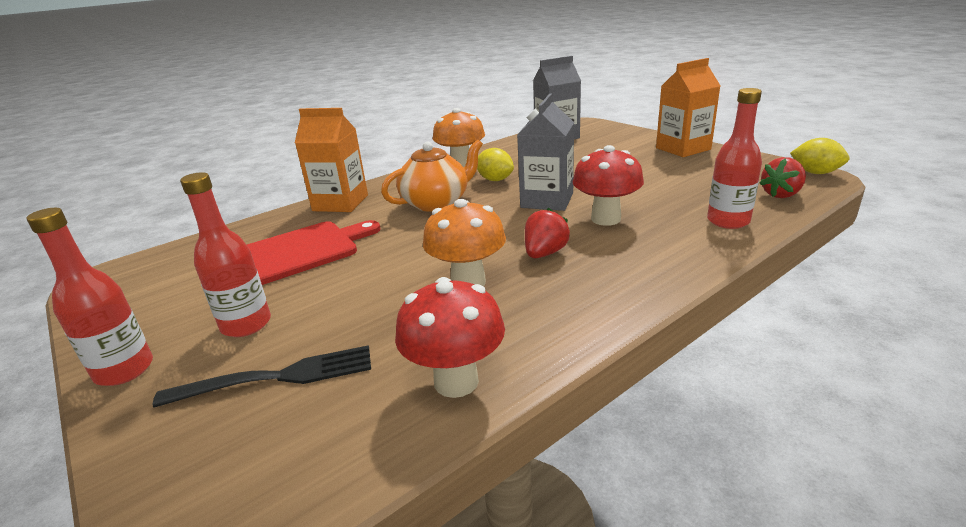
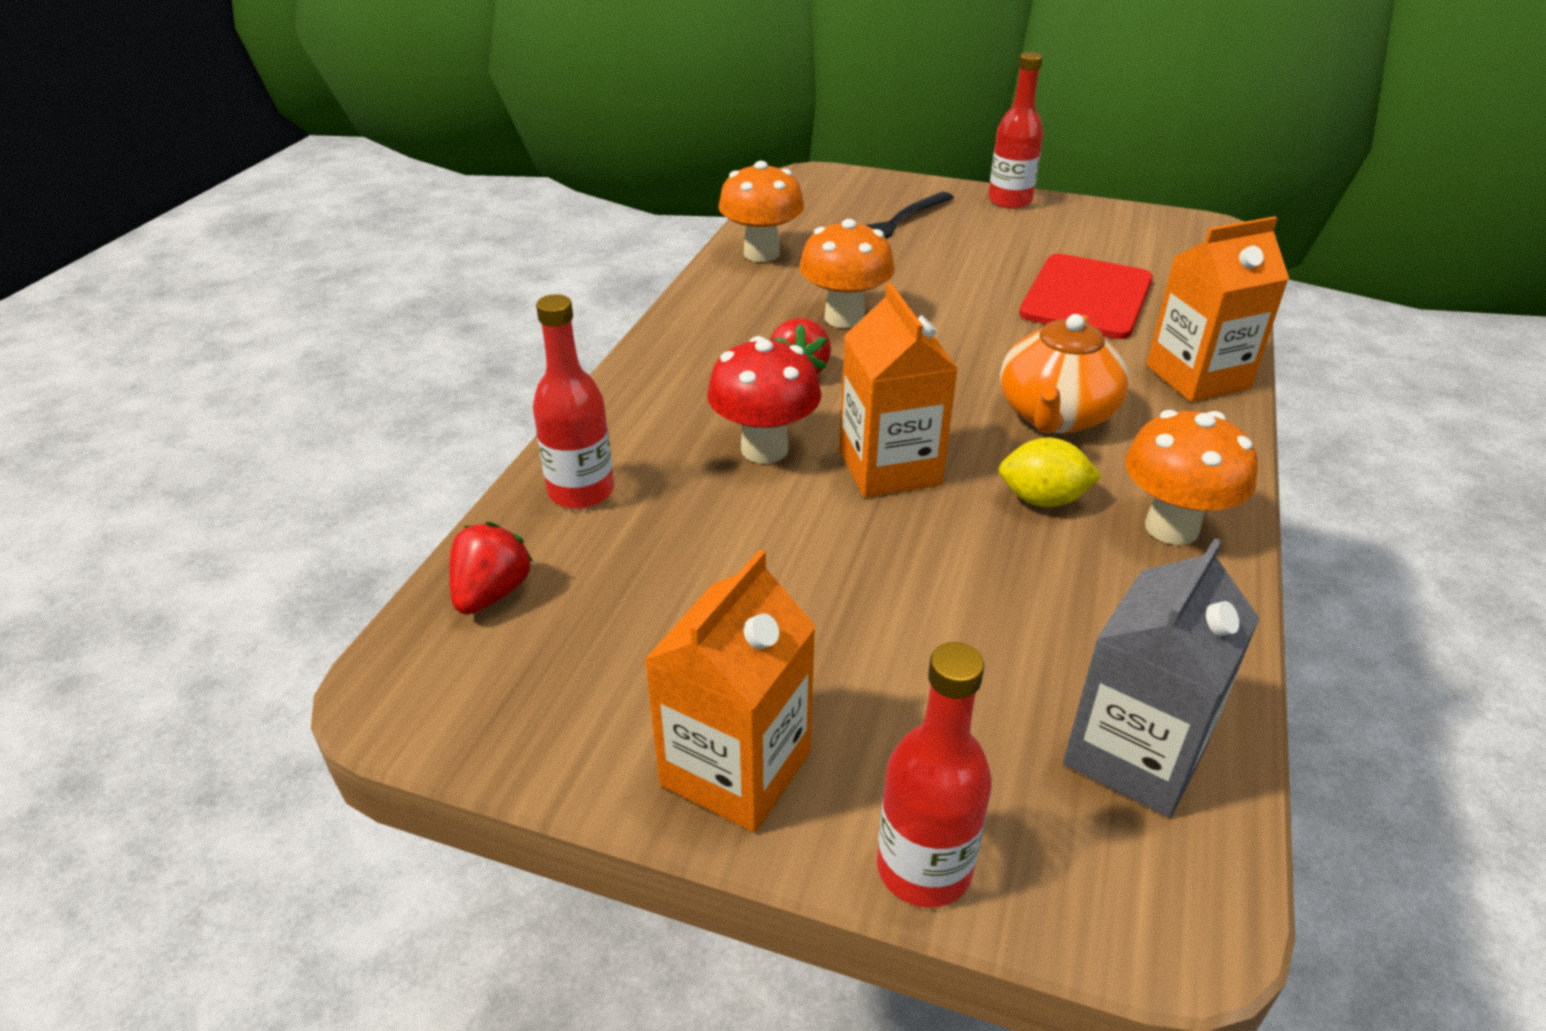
camera: 145 degrees right, 10 degrees up
(246, 324) = (986, 240): red bottle -> red bottle (924, 868)
(456, 381) = (761, 253): red mushroom -> orange mushroom
(547, 200) = (889, 467): grey carton -> orange carton
(815, 173) = (406, 710): yellow lemon -> none

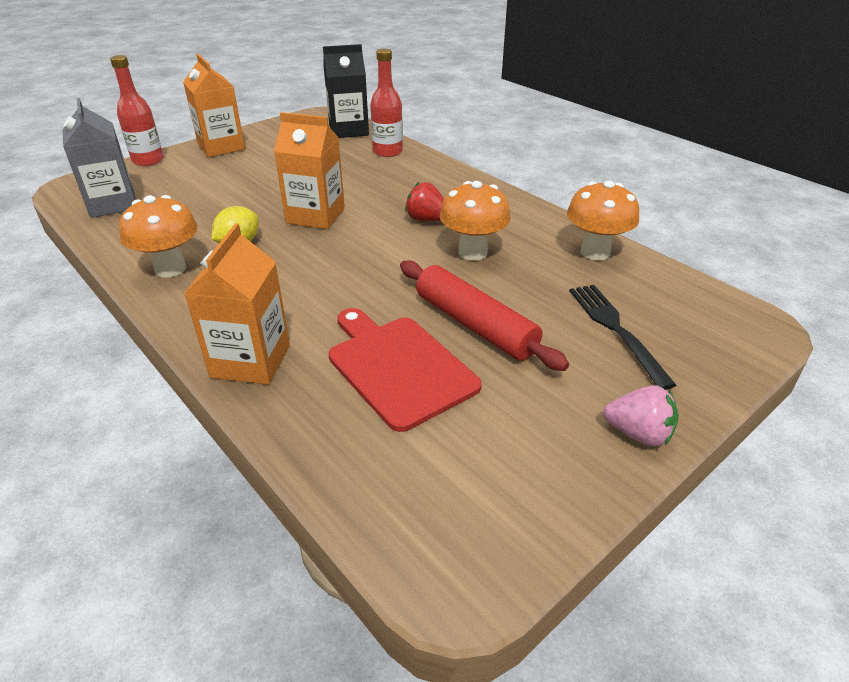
camera: 120 degrees right, 0 degrees up
(492, 593) = (348, 130): red strawberry -> black carton
(764, 449) = (368, 192): red mushroom -> none
(975, 283) = (475, 325): none -> red rolling pin
(1009, 201) = (638, 433): red bottle -> pink strawberry
(1055, 415) = (289, 280): orange teapot -> none

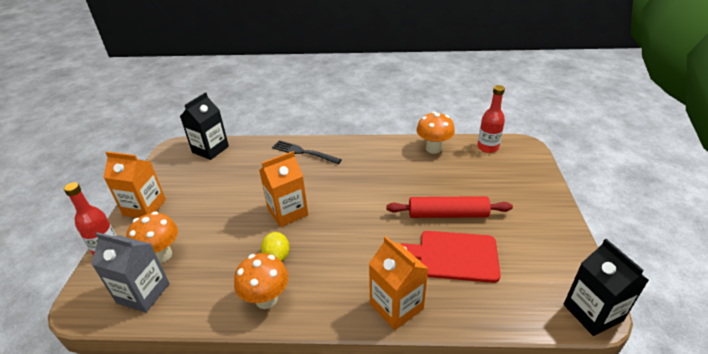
camera: 45 degrees left, 0 degrees up
(387, 152) = (258, 150): red bottle -> red bottle (487, 147)
(426, 219) = (344, 177): red strawberry -> none
(452, 575) = (592, 312): none -> black carton
(472, 252) = (391, 181): orange mushroom -> orange mushroom (161, 255)
(616, 329) = (491, 179): black fork -> black fork (303, 152)
(638, 433) = (555, 214): pink strawberry -> none

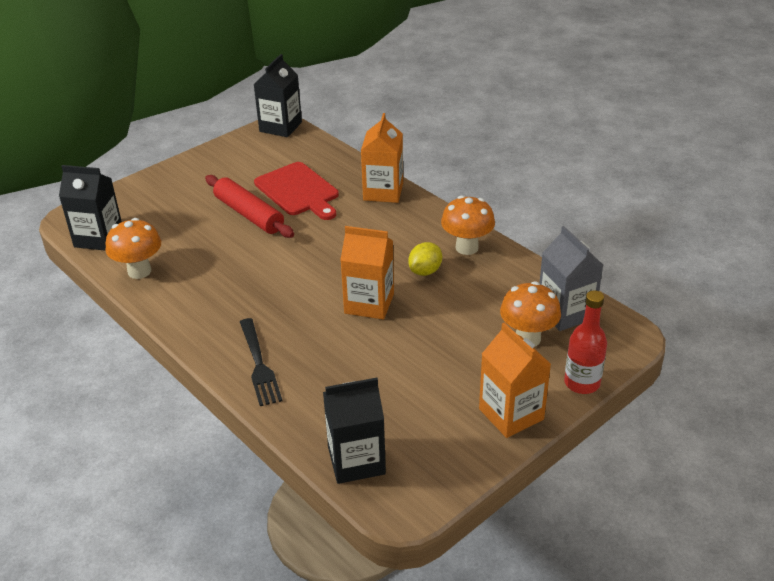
camera: 135 degrees left, 0 degrees up
(487, 147) = (98, 238): red bottle -> black carton

